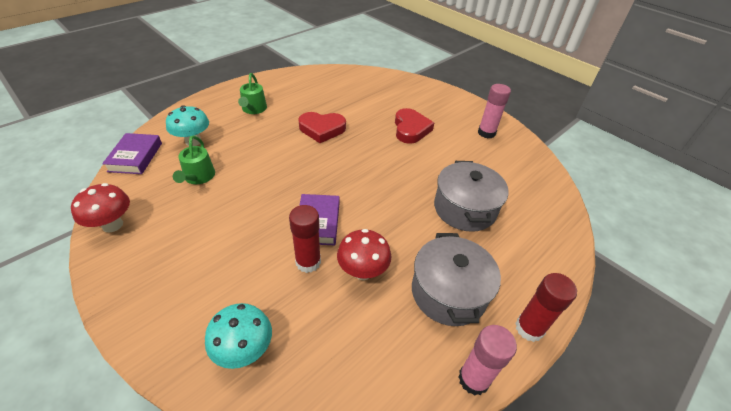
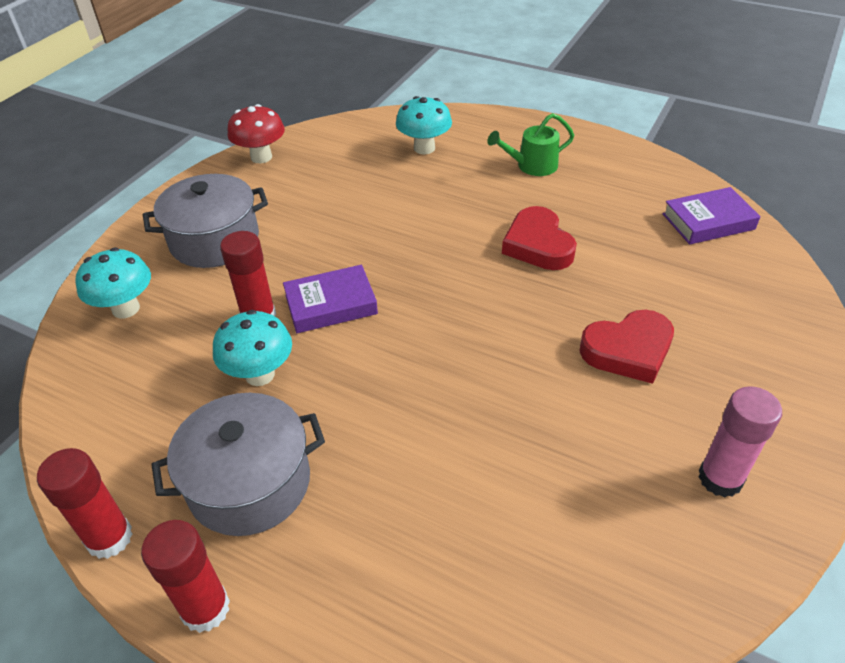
camera: 75 degrees right, 0 degrees up
(135, 157) = (369, 124): purple book -> purple book (708, 221)
(198, 177) = (362, 178): green watering can -> none
(363, 271) = (260, 374): red mushroom -> turquoise mushroom
(464, 208) = (446, 475): grey pot -> grey pot (214, 240)
(473, 379) = (109, 538): pink glue stick -> red glue stick

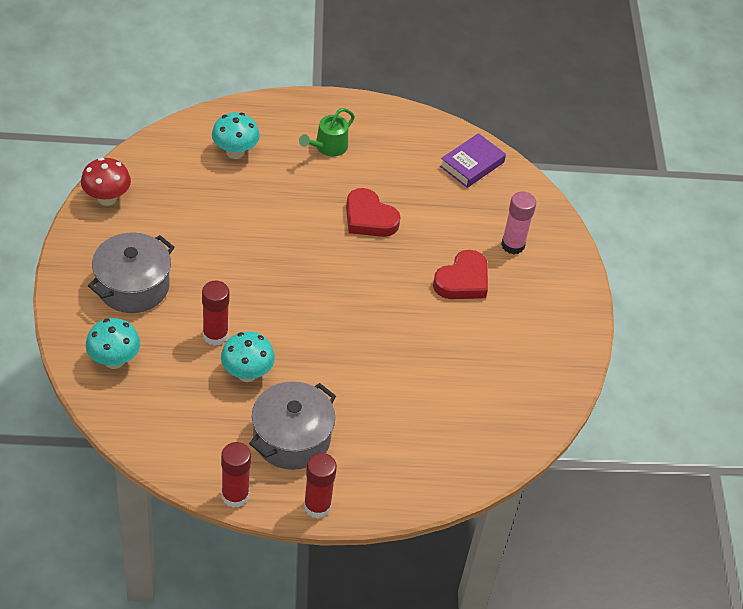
camera: 35 degrees left, 5 degrees up
(331, 304) = (257, 310): purple book -> none
(720, 478) = (542, 342): pink glue stick -> pink glue stick (513, 245)

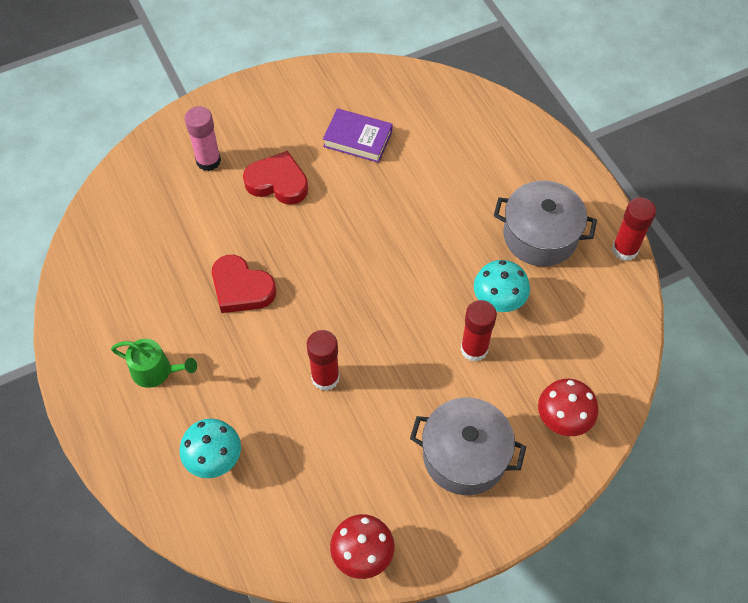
camera: 110 degrees left, 10 degrees up
(114, 360) = (562, 420): turquoise mushroom -> red mushroom
(317, 506) = (589, 189): red glue stick -> red glue stick (325, 378)
(369, 218) = (241, 288): red heart -> red heart turned 105 degrees clockwise
(472, 164) = (112, 231): purple book -> purple book (358, 139)

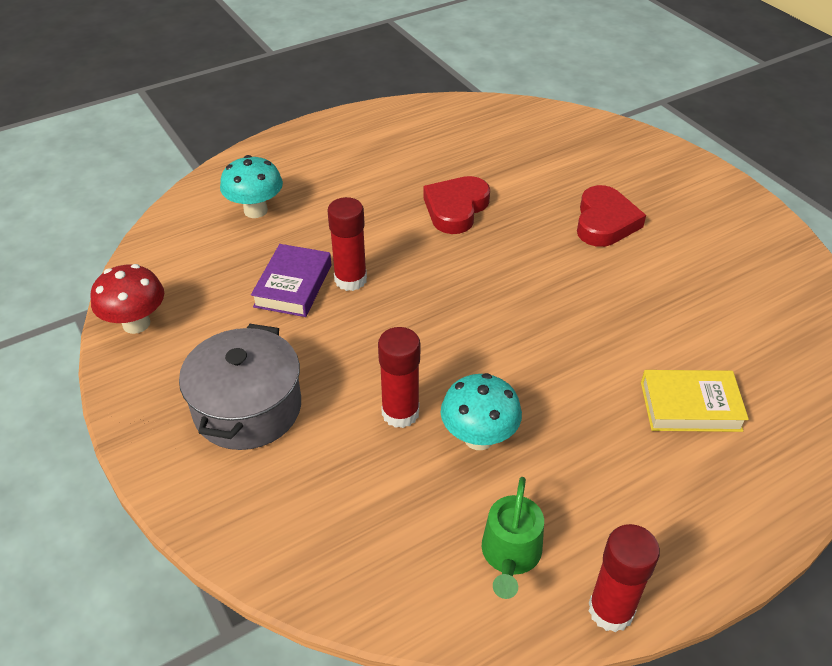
camera: 85 degrees right, 15 degrees down
(156, 371) = (352, 165): green watering can -> green watering can (510, 555)
(208, 161) = (615, 170): pink glue stick -> none
(358, 139) = (698, 283): purple book -> purple book (293, 285)
(476, 174) = (690, 406): none -> yellow book
(540, 236) = (604, 487): grey pot -> none
(562, 420) = (296, 517): red mushroom -> none

